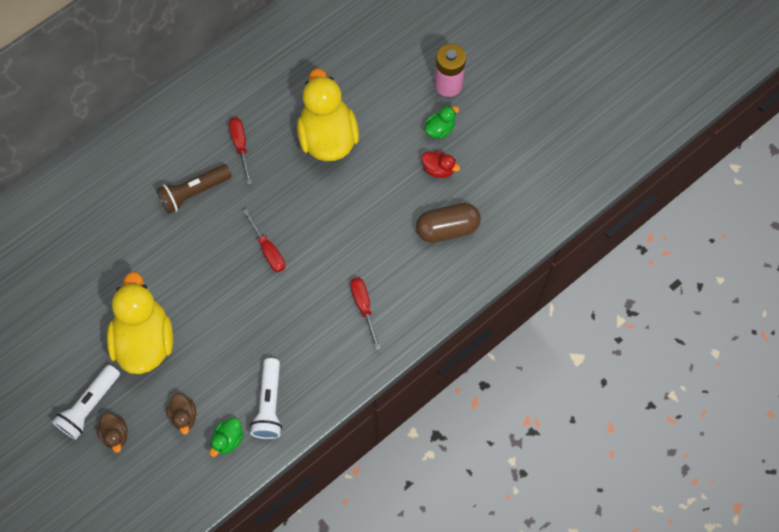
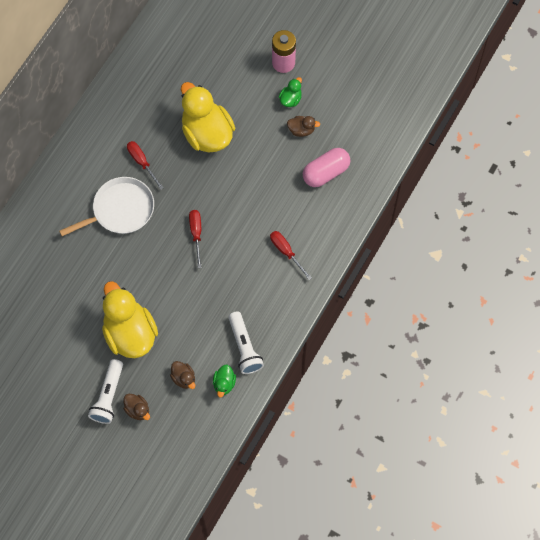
camera: 20 degrees left, 0 degrees up
(194, 192) = (120, 210): brown flashlight -> white pan
(268, 250) = (196, 234): red screwdriver -> red screwdriver turned 135 degrees counterclockwise
(438, 169) = (301, 130): red duck -> brown duck
(447, 228) = (326, 172): brown capsule -> pink capsule

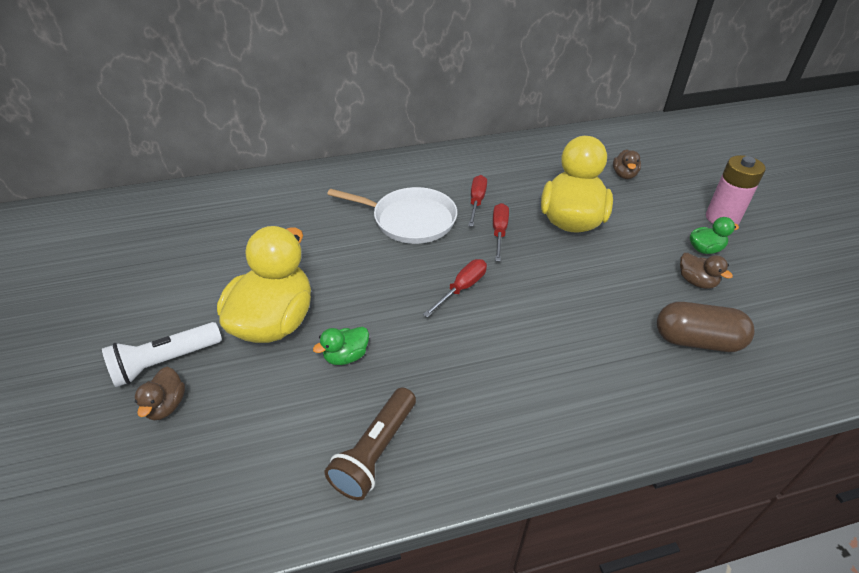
camera: 45 degrees right, 25 degrees down
(183, 378) = (260, 419): brown duck -> brown duck (624, 175)
(224, 383) = (294, 474): green duck -> green duck (346, 356)
(244, 347) = (375, 452): white flashlight -> brown flashlight
(286, 252) = (556, 385): red screwdriver -> red screwdriver (499, 232)
(326, 172) = (697, 340): pink capsule -> brown capsule

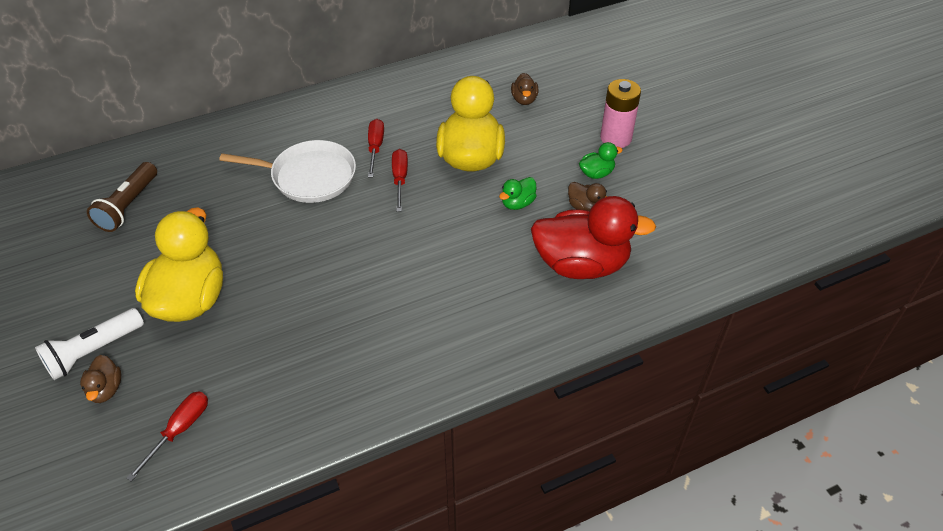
camera: 10 degrees left, 5 degrees up
(346, 356) = (265, 322): green duck -> green duck (517, 203)
(375, 452) = (303, 400): brown flashlight -> brown flashlight (128, 206)
(462, 288) = (367, 243): red screwdriver -> red screwdriver (179, 430)
(697, 340) = (581, 264): brown capsule -> red duck

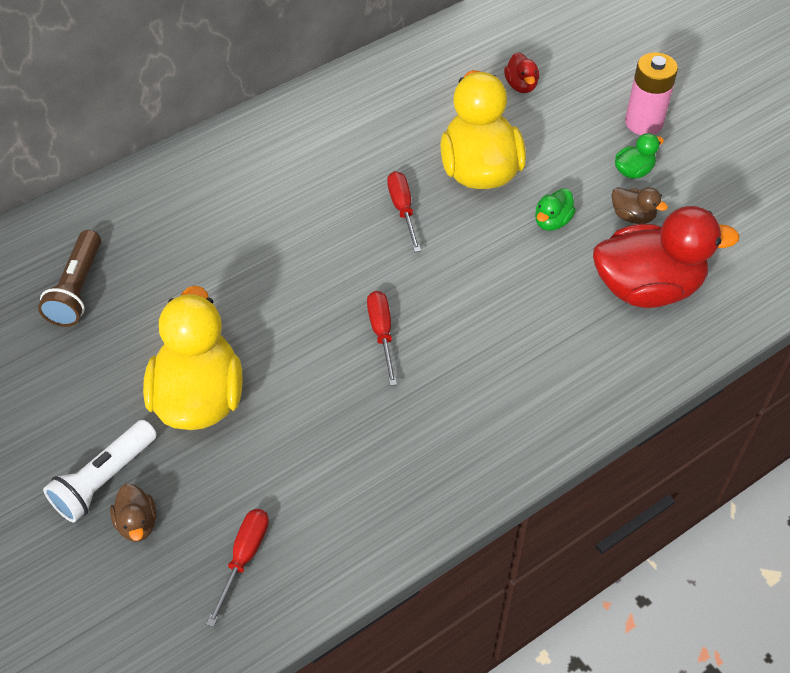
camera: 10 degrees left, 5 degrees up
(309, 176) = (290, 220): white pan -> none
(375, 148) = (359, 172): red screwdriver -> red screwdriver (382, 333)
(524, 99) = (521, 85): brown duck -> red duck

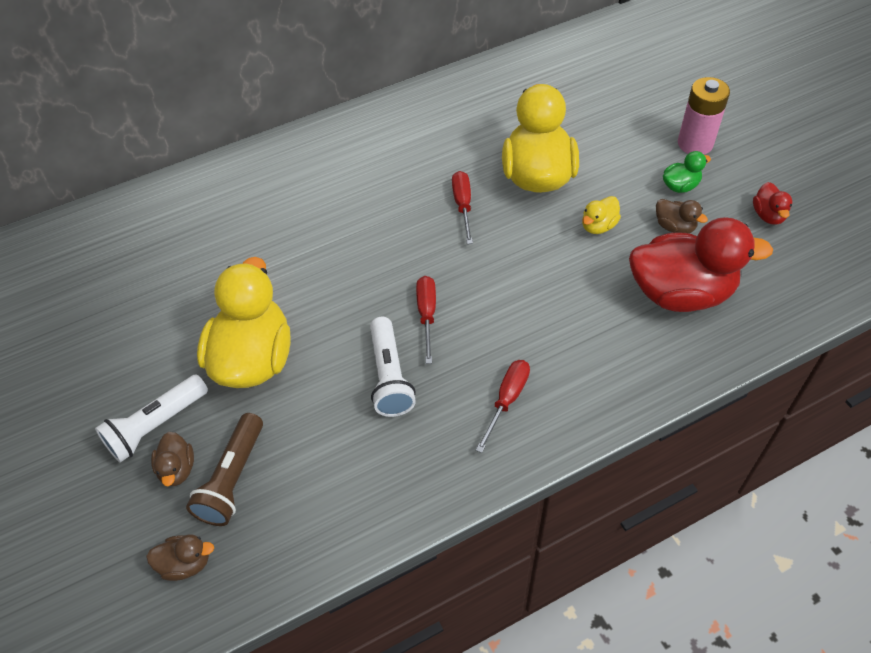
camera: 10 degrees right, 0 degrees up
(77, 289) = (166, 254): brown flashlight -> brown flashlight (232, 479)
(166, 620) = (186, 563): none -> brown duck
(244, 558) = (267, 511): red screwdriver -> red screwdriver (507, 400)
(352, 403) = (389, 376): none -> white flashlight
(521, 85) = (586, 104): red duck -> red duck (768, 215)
(552, 221) = (598, 226): green duck -> yellow duck

